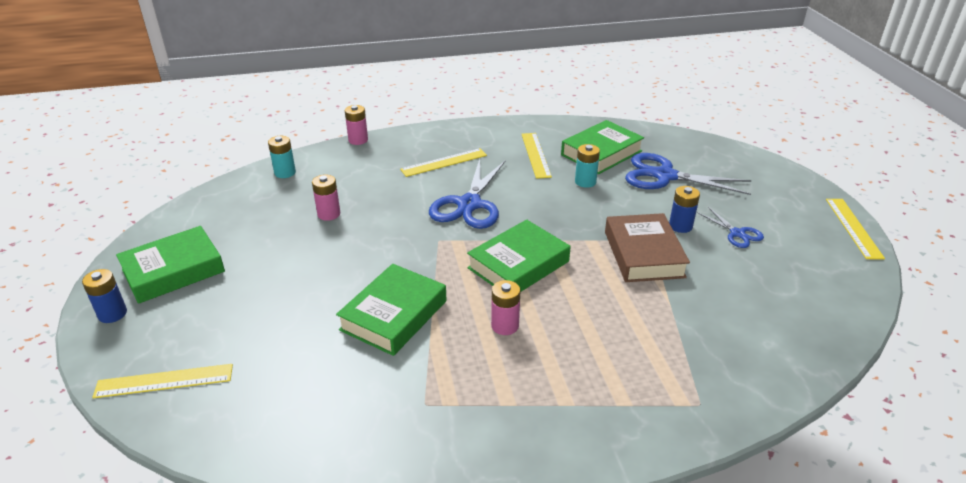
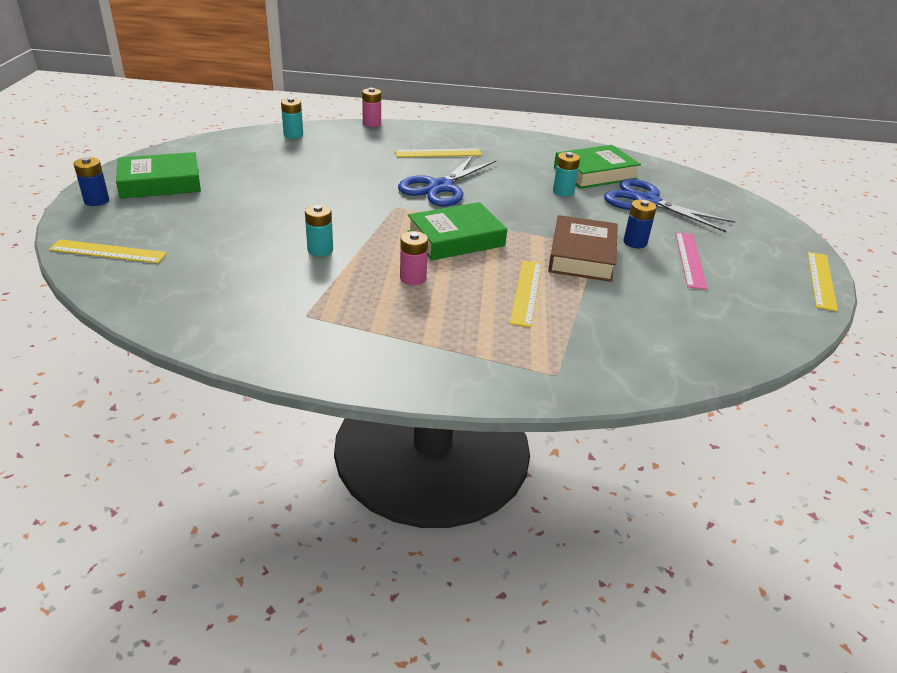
camera: 15 degrees right, 0 degrees up
(329, 214) = (311, 170): pink battery -> none
(394, 315) = (320, 250): green book -> turquoise battery
(536, 155) = (529, 163): yellow ruler -> yellow ruler (526, 292)
(737, 233) = (690, 259): blue scissors -> pink ruler

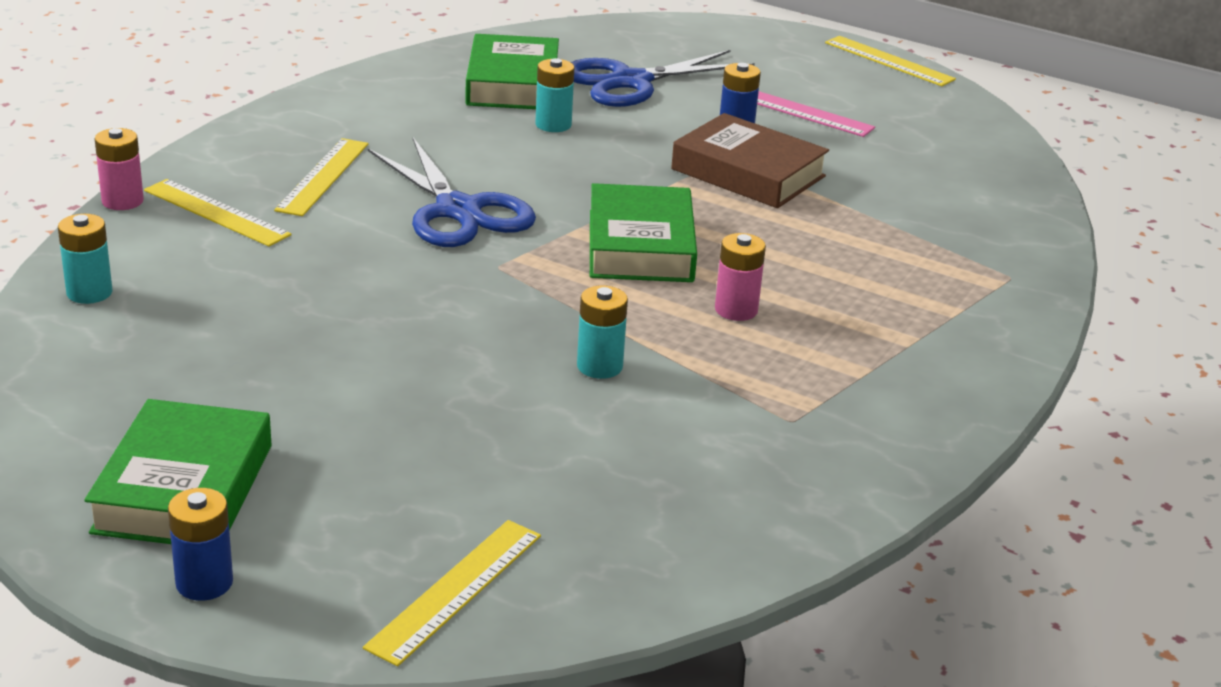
camera: 65 degrees left, 5 degrees down
(526, 292) = (819, 239): yellow ruler -> yellow ruler (216, 212)

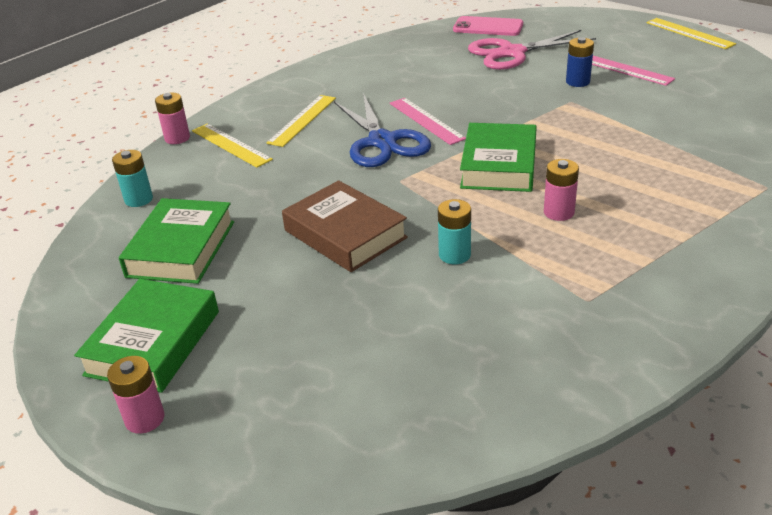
camera: 15 degrees right, 5 degrees up
(204, 583) = (145, 419): blue battery -> pink battery
(456, 590) = (315, 434): yellow ruler -> none
(512, 84) = (435, 56): green book -> green book (181, 249)
(519, 180) = (426, 120): none -> pink ruler
(553, 125) = (456, 82): turquoise battery -> none
(586, 40) = (488, 27): none -> pink phone
(631, 82) = (512, 53): blue scissors -> pink scissors
(748, 173) = (581, 112): brown book -> brown book (345, 234)

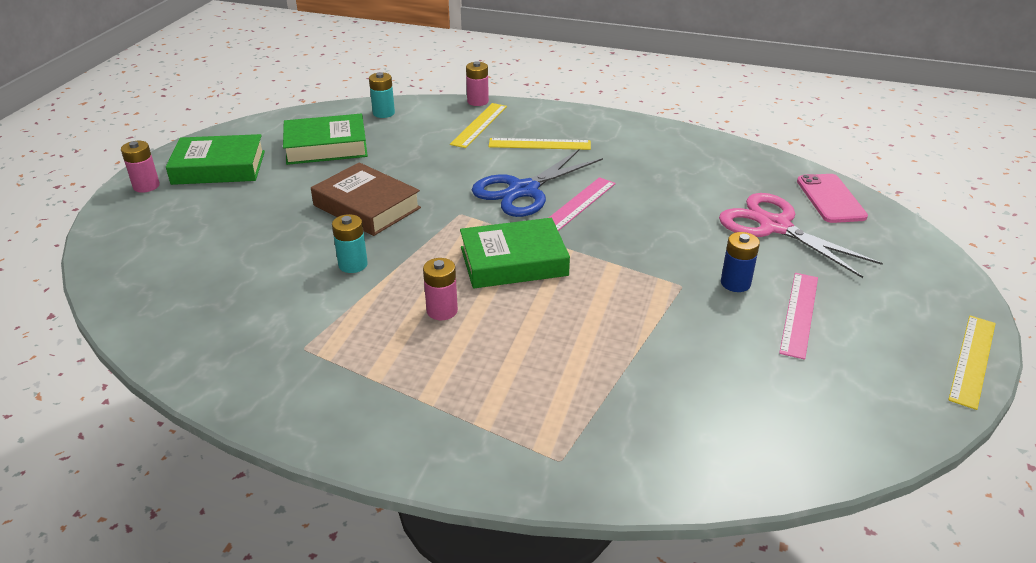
camera: 65 degrees right, 0 degrees up
(345, 234) = (367, 207): brown book -> brown book turned 75 degrees counterclockwise

